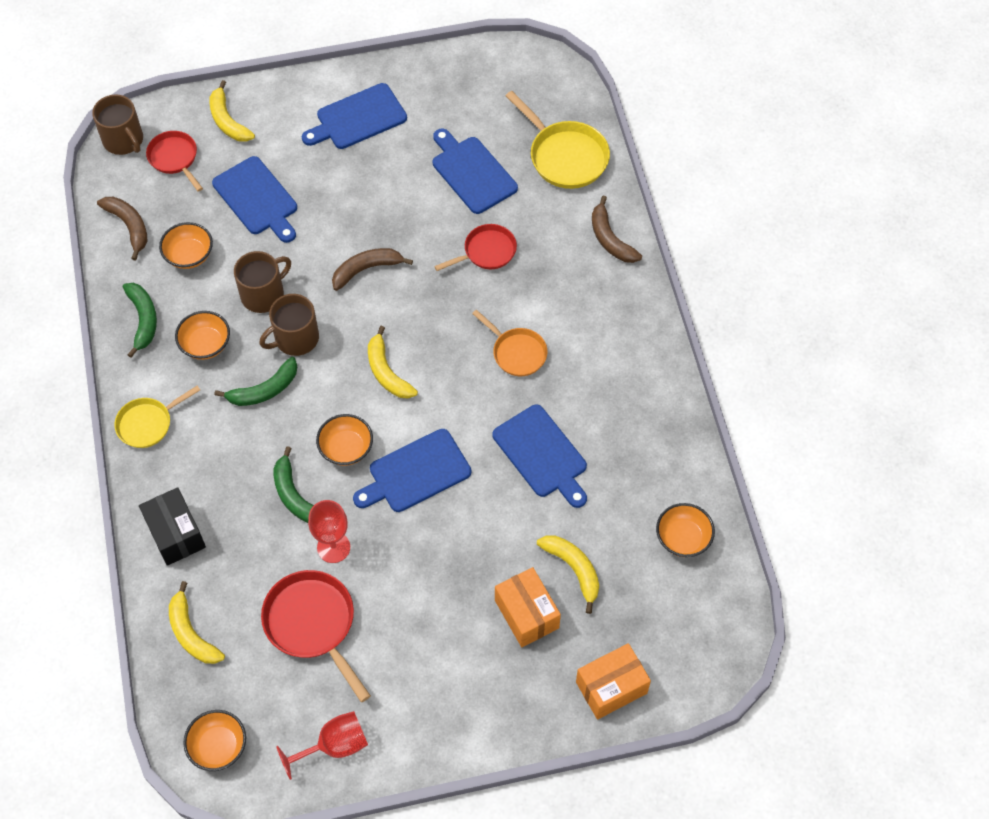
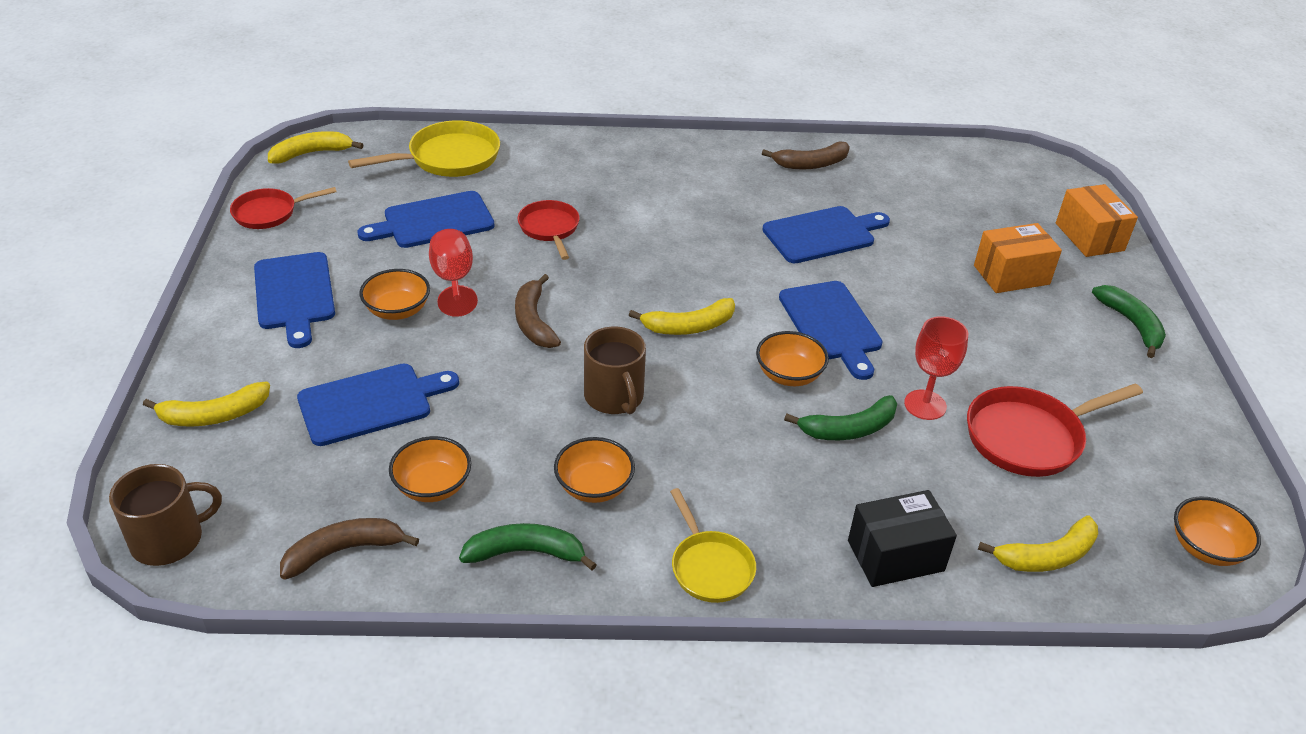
camera: 80 degrees left, 20 degrees down
(175, 158) = (245, 482): red pan -> red pan (269, 213)
(263, 294) = (533, 417): brown mug -> none
(264, 390) = (685, 436): green banana -> green banana (1132, 324)
(334, 746) = (1186, 440): red goblet -> red goblet (453, 281)
(516, 352) = (691, 230): orange pan -> none
(574, 569) = (960, 237): yellow banana -> yellow banana (312, 153)
(610, 239) = (570, 150): brown banana -> brown banana (811, 164)
(683, 538) = (928, 170): orange bowl -> orange bowl (397, 310)

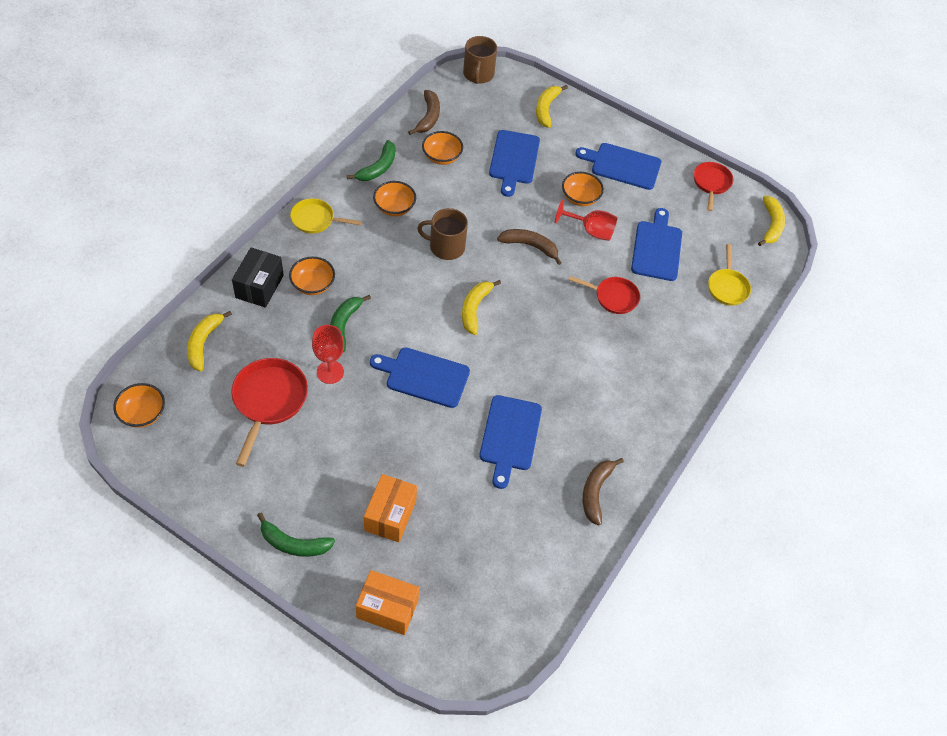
camera: 120 degrees right, 15 degrees up
(448, 158) = (727, 287): yellow pan -> yellow pan, size x0.64
(789, 375) = (402, 328): orange bowl -> orange bowl (313, 285)

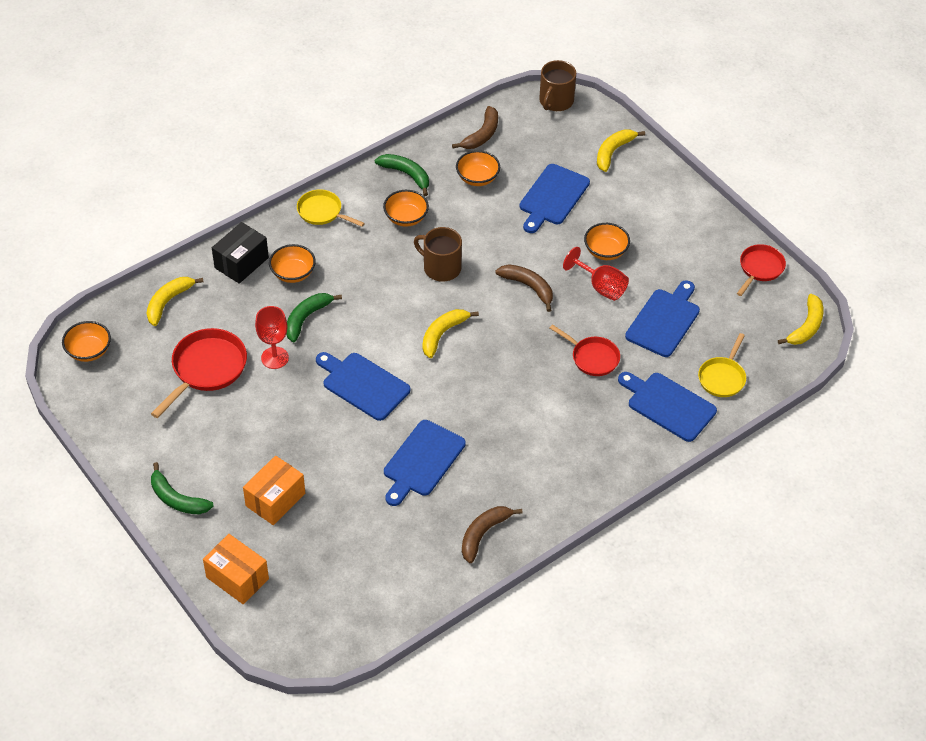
camera: 25 degrees right, 5 degrees down
(378, 168) = (406, 175): green banana -> green banana turned 105 degrees counterclockwise
(622, 165) = (669, 228): blue cutting board -> blue cutting board (668, 405)

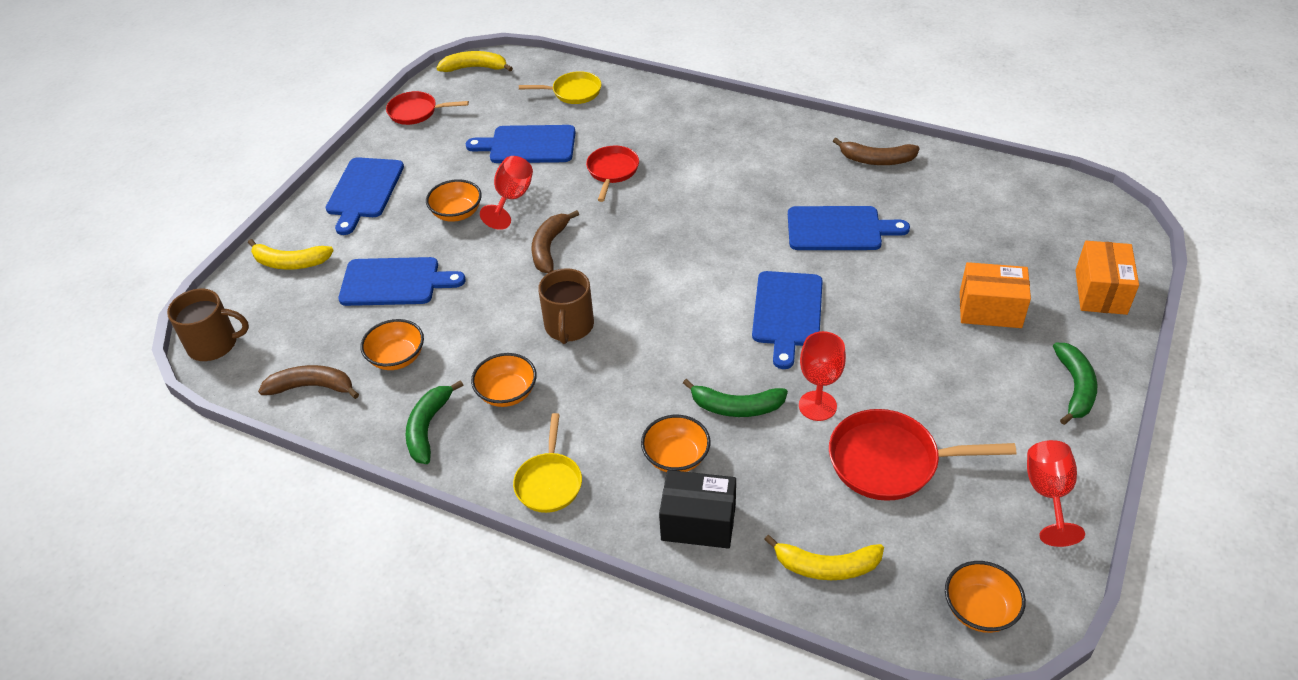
camera: 115 degrees left, 5 degrees down
(121, 429) = (1048, 494): none -> red goblet
(443, 334) = (666, 283): yellow banana -> none
(668, 405) = (632, 110): blue cutting board -> blue cutting board (364, 191)

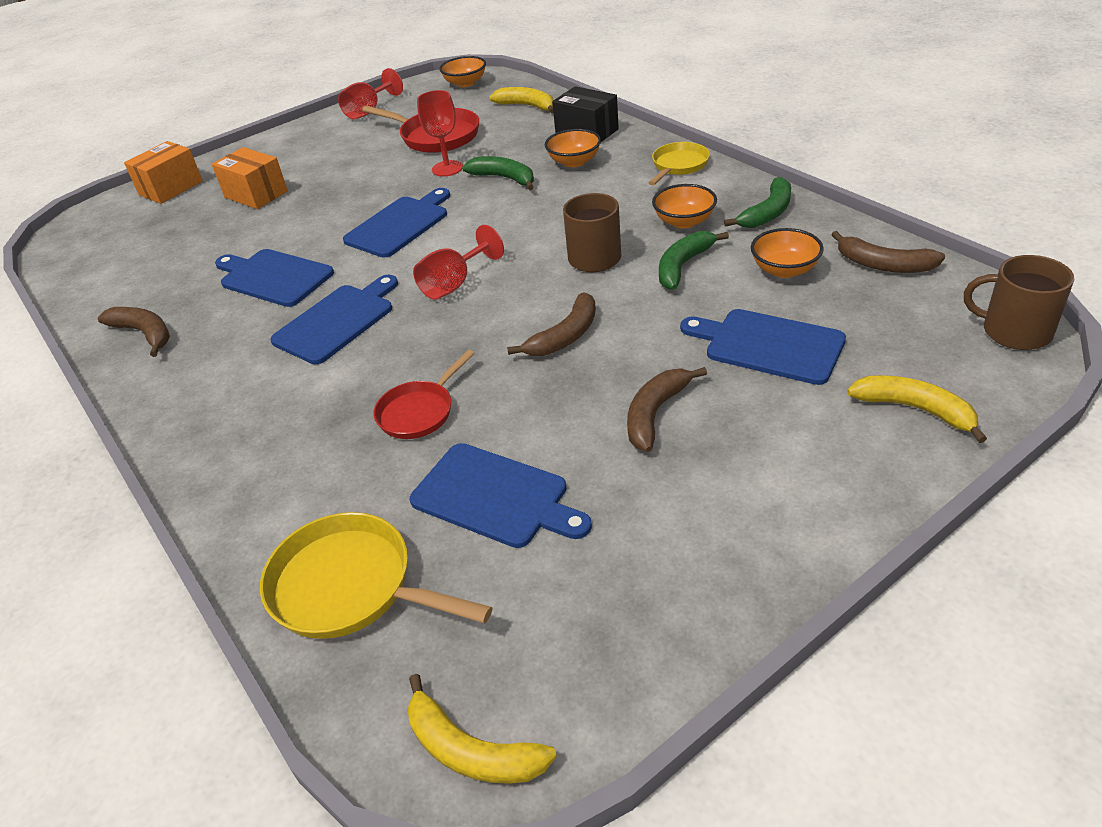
camera: 150 degrees left, 5 degrees down
(364, 191) = (786, 497): blue cutting board -> blue cutting board (337, 321)
(416, 112) = (644, 656): red pan -> none
(457, 213) = (655, 413): orange bowl -> brown banana
(512, 199) = (571, 412): red goblet -> red goblet (454, 284)
(573, 92) = (350, 587): yellow pan -> yellow pan, size x1.56
(1075, 388) = (277, 147): green banana -> green banana (683, 266)

